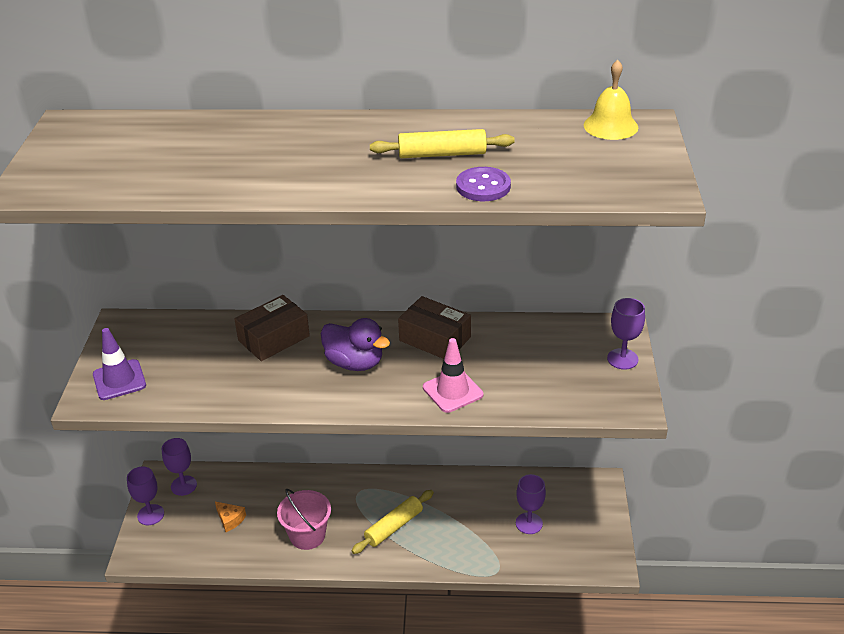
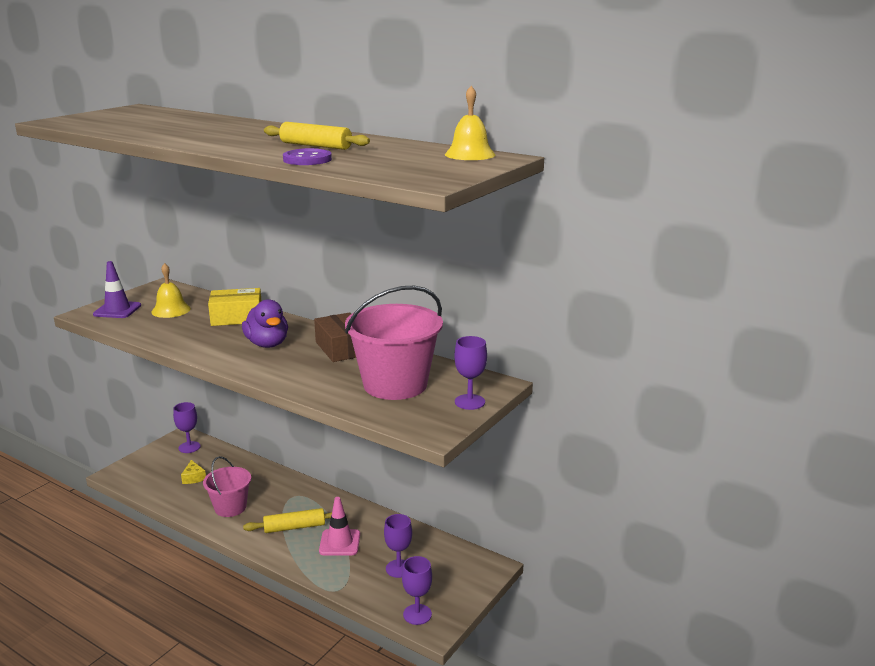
camera: 30 degrees right, 15 degrees down
(150, 515) = (151, 455): purple goblet -> purple goblet (417, 614)
(184, 356) = (171, 310): none -> yellow bell
(230, 519) = (193, 477): orange cheese -> yellow cheese
(274, 338) = (237, 317): brown box -> yellow box
(452, 391) = (309, 379): pink traffic cone -> pink traffic cone (339, 543)
(537, 365) = (395, 384): none -> pink bucket

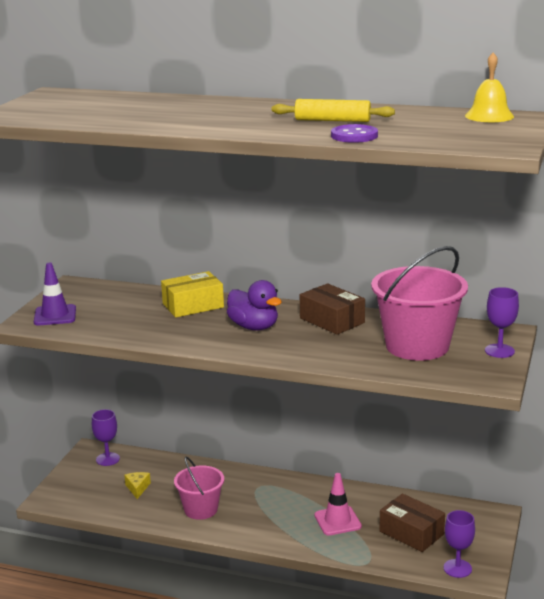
camera: 15 degrees left, 0 degrees up
(171, 310) = (114, 307): yellow bell -> none
(193, 477) = (137, 488): yellow cheese -> yellow cheese turned 150 degrees counterclockwise
(294, 527) = (282, 515): yellow rolling pin -> none
(399, 568) = (411, 533): purple goblet -> brown box

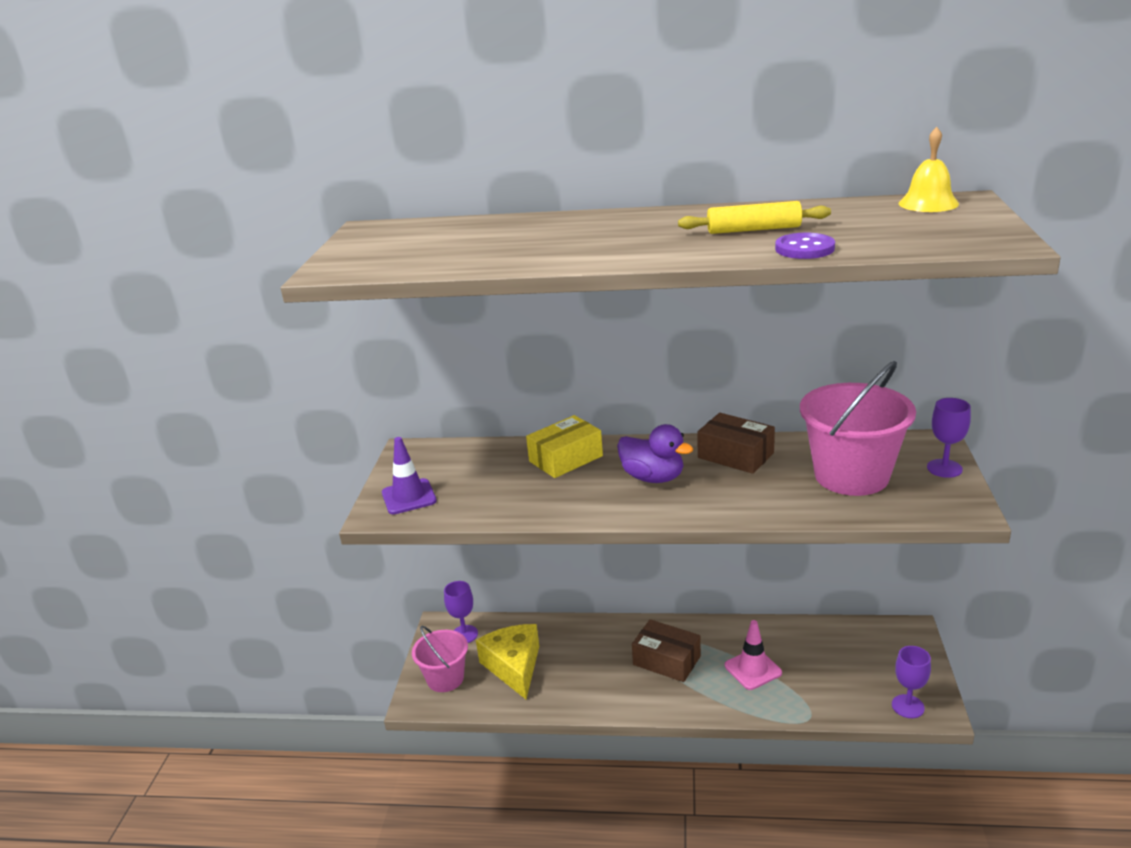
camera: 10 degrees left, 5 degrees up
(137, 488) = (514, 666): yellow cheese -> yellow cheese, size x2.18
(201, 509) = (597, 682): pink bucket -> pink bucket (445, 678)
(411, 533) = (838, 670): brown box -> brown box (666, 660)

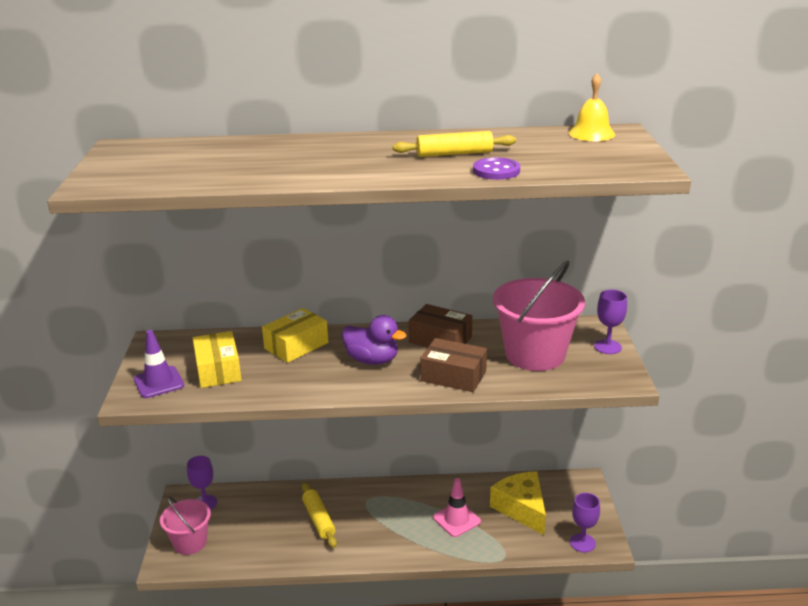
camera: 10 degrees left, 0 degrees up
(475, 484) = (218, 370): none -> yellow box
(514, 666) = (251, 529): yellow cheese -> yellow cheese (521, 508)
(591, 660) = (319, 519): none -> yellow rolling pin
(666, 660) = (384, 516): brown box -> brown box (453, 376)

